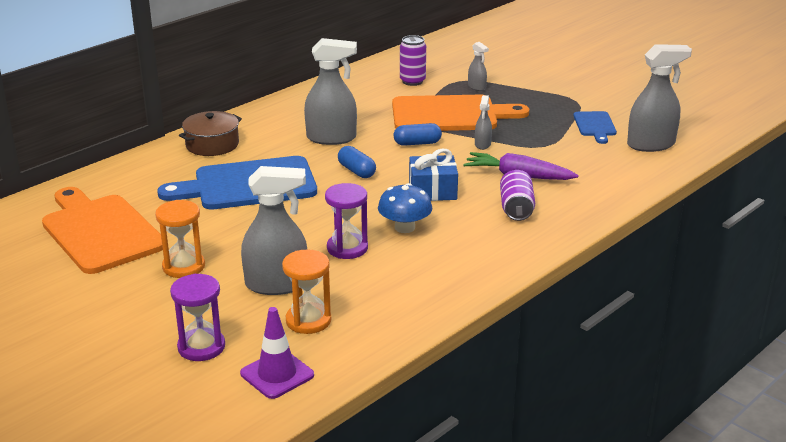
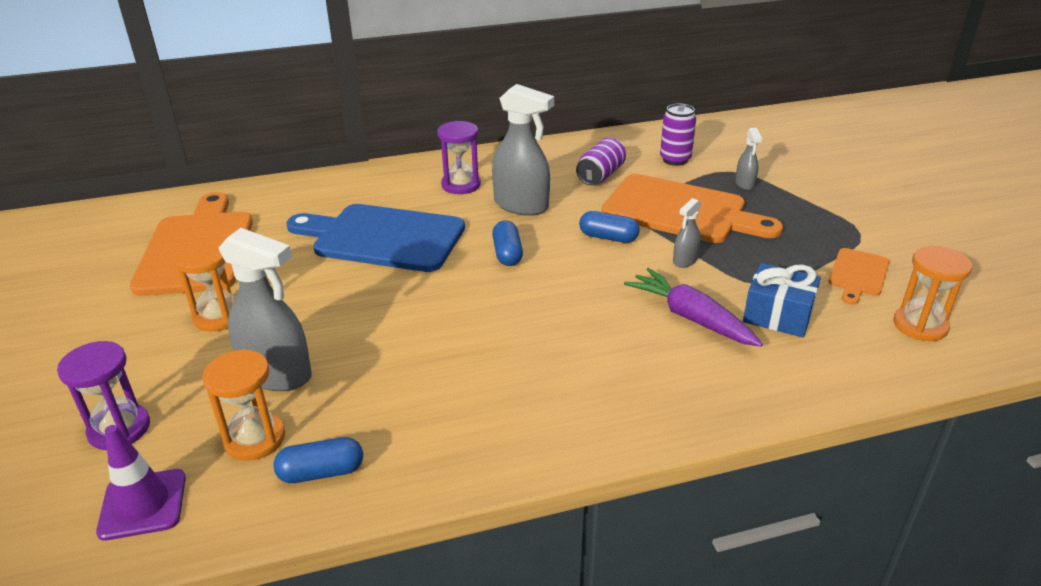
camera: 30 degrees right, 5 degrees up
(212, 145) = (398, 182): brown pot -> none
(347, 248) = (397, 352): purple hourglass -> purple hourglass (461, 185)
(375, 321) = (321, 472): none -> blue capsule
(404, 227) = (487, 346): blue mushroom -> none
(432, 191) = (567, 306): blue gift -> blue gift (778, 315)
(516, 208) = (647, 365): purple can -> purple can (600, 175)
(595, 126) = (857, 274): blue cutting board -> orange cutting board
(651, 144) = (920, 325): grey spray bottle -> orange hourglass

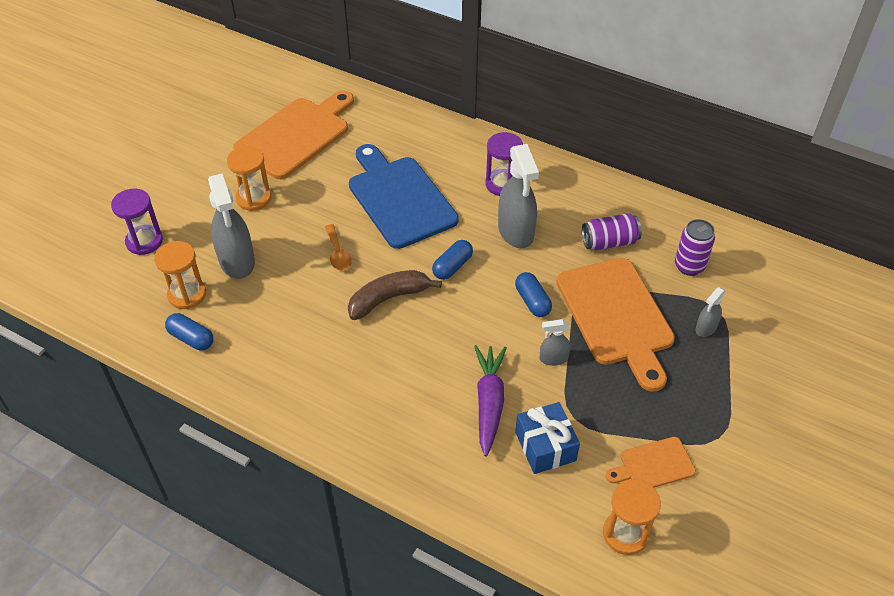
camera: 45 degrees right, 15 degrees up
(143, 504) = (113, 294): purple traffic cone -> none
(384, 305) = (338, 253): none -> orange spoon
(488, 306) = (389, 299): none -> brown banana

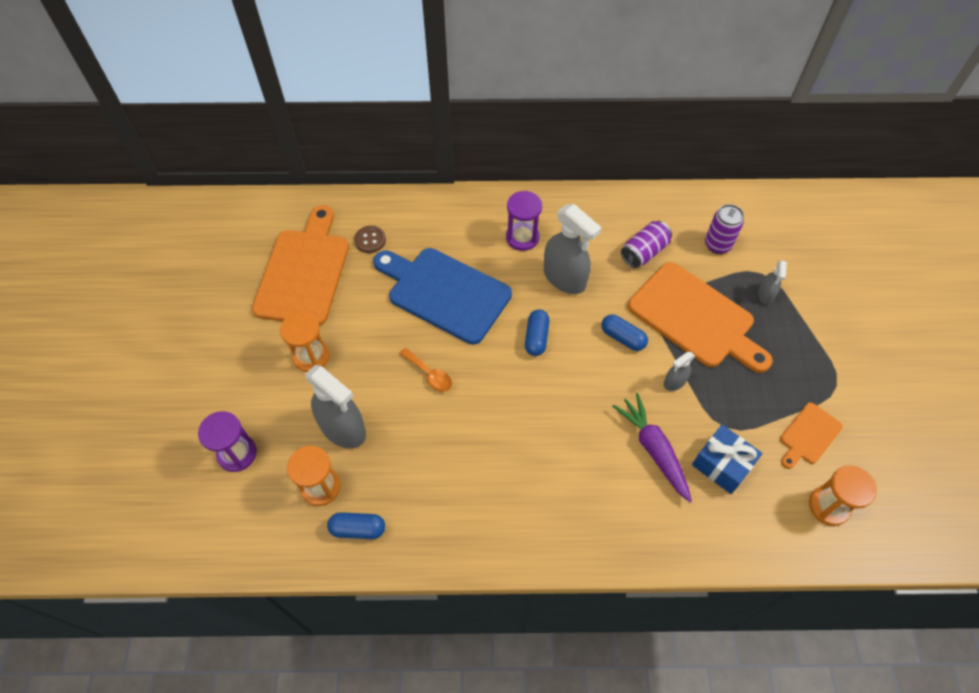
camera: 30 degrees left, 10 degrees up
(368, 134) = (370, 240): none -> brown button
(389, 299) = (505, 396): brown banana -> none

